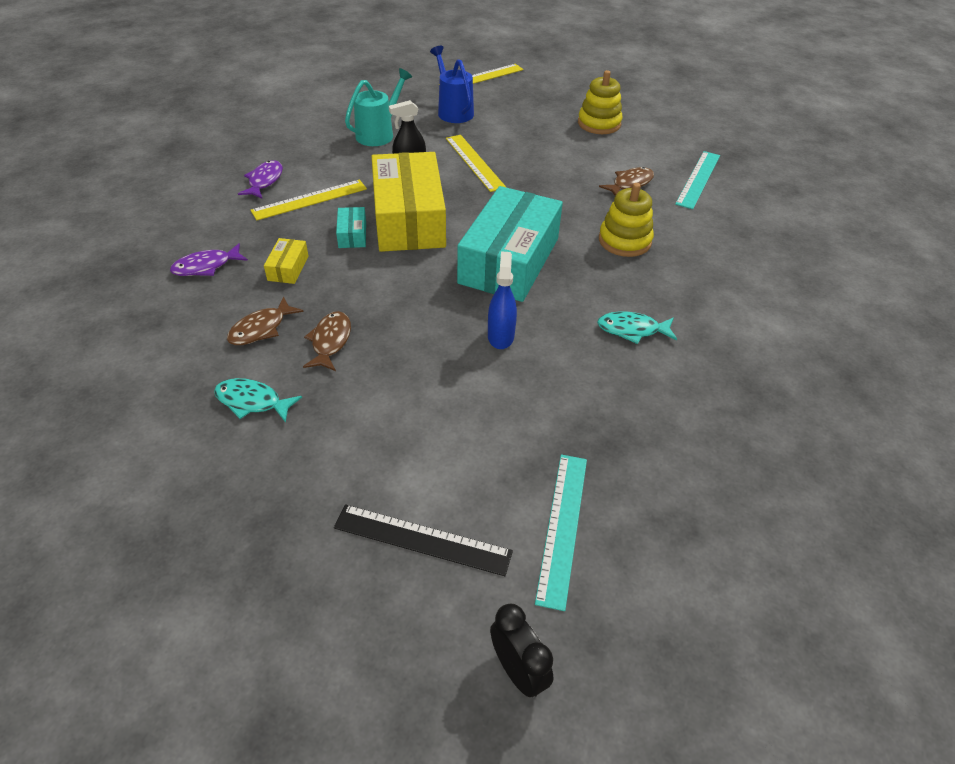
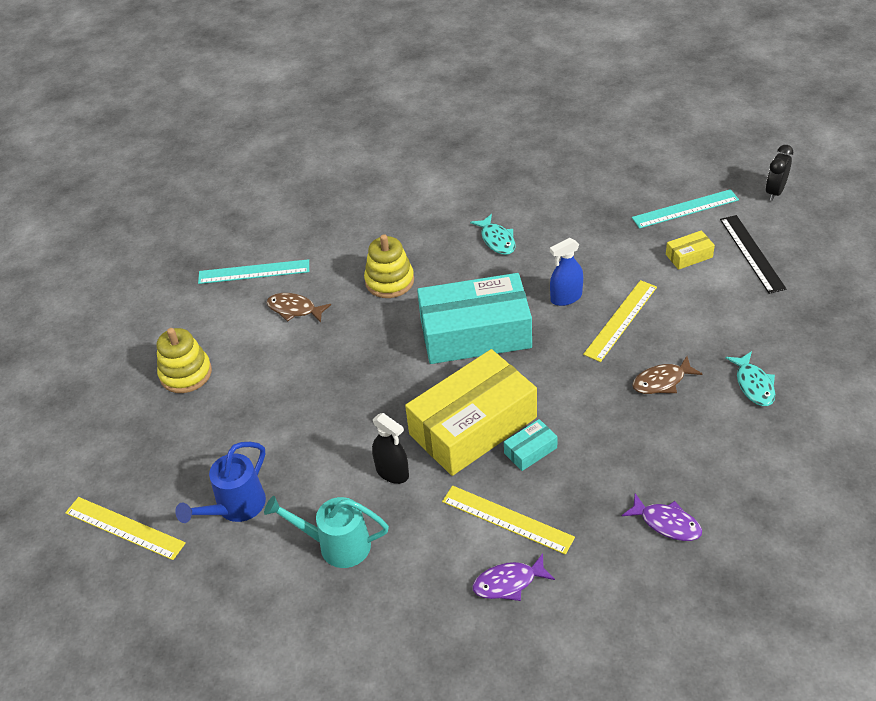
camera: 115 degrees left, 0 degrees up
(261, 329) = (691, 429): brown fish -> none
(288, 268) = (613, 463): yellow box -> yellow box (689, 256)
(474, 162) = (337, 431): yellow ruler -> yellow ruler (620, 320)

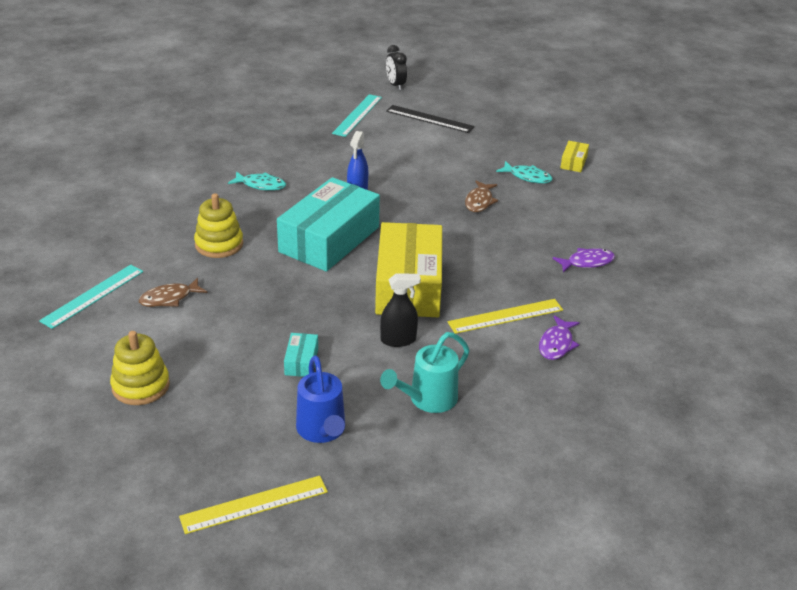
camera: 55 degrees left, 10 degrees down
(530, 450) = (463, 276): turquoise box -> turquoise box (301, 361)
(620, 320) = (409, 186): yellow ruler -> none
(689, 256) = (397, 136): yellow box -> yellow box (573, 162)

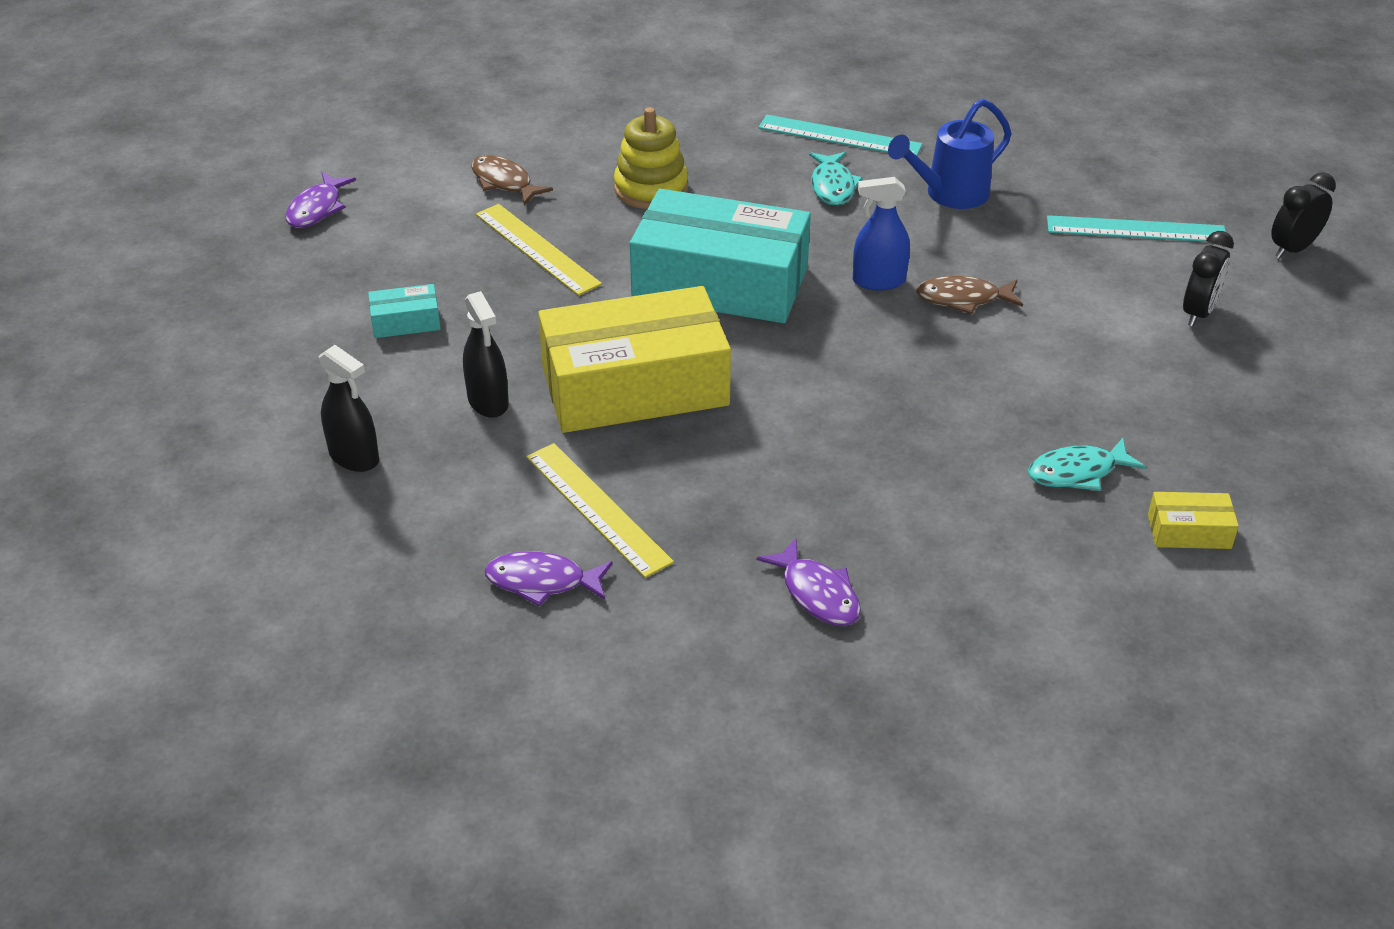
camera: 75 degrees right, 5 degrees up
(92, 295) = (485, 126): turquoise ruler -> turquoise ruler (839, 136)
(140, 386) = (317, 209): yellow stacking toy -> purple fish
(254, 504) = (118, 346): yellow ruler -> yellow ruler (537, 248)
(322, 431) = (263, 371): blue watering can -> blue watering can (949, 194)
(427, 400) = (354, 457): turquoise watering can -> black spray bottle
(430, 119) = (1198, 313): black ruler -> black clock
(479, 201) = (941, 423): brown fish -> brown fish (963, 299)
(527, 177) = (1077, 472): turquoise fish -> turquoise fish turned 60 degrees clockwise

